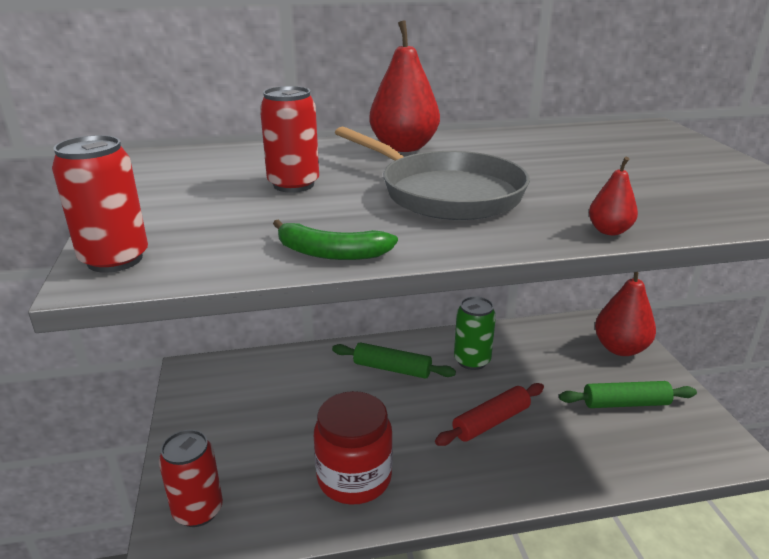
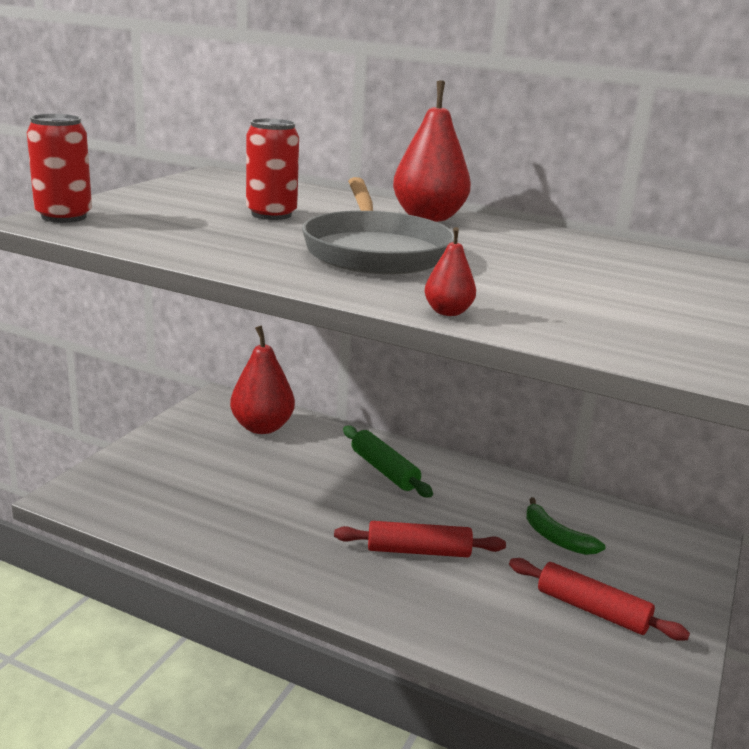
camera: 35 degrees right, 5 degrees down
(198, 510) = (108, 487): red can -> none
(331, 253) = (193, 253): green banana -> green banana (555, 537)
(354, 477) = (241, 526): red jar -> none
(472, 361) = (473, 499): green can -> none
(620, 348) = (668, 565): red pear -> red pear (262, 427)
(625, 403) = (592, 610): green rolling pin -> red rolling pin

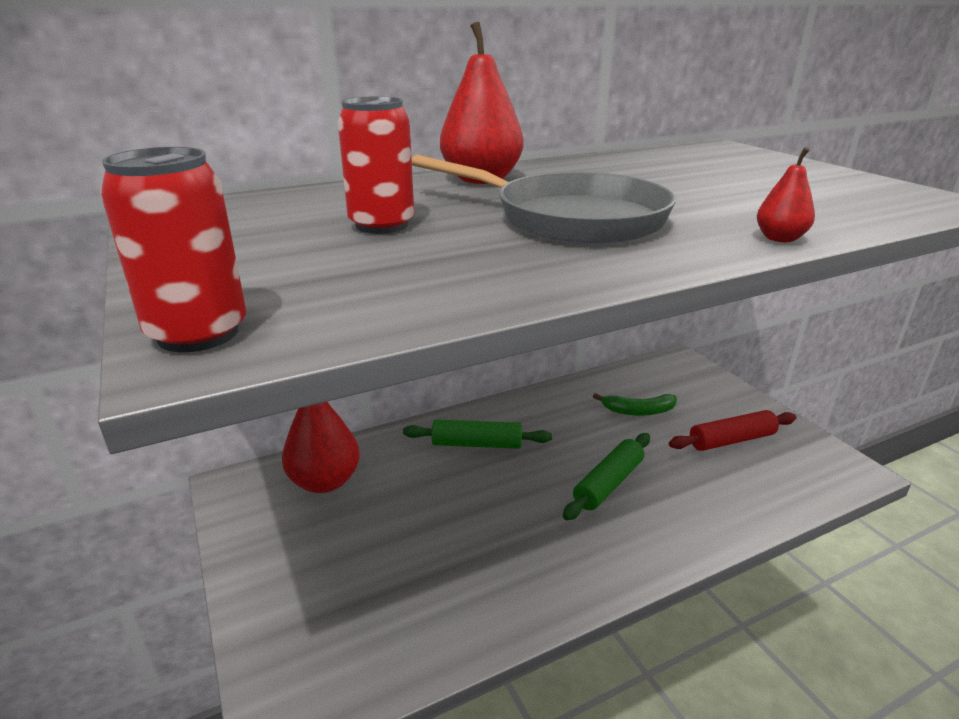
camera: 50 degrees left, 5 degrees up
(418, 551) = (608, 483): red rolling pin -> green rolling pin

